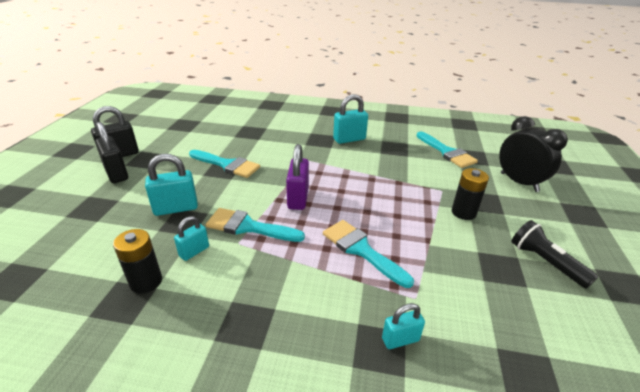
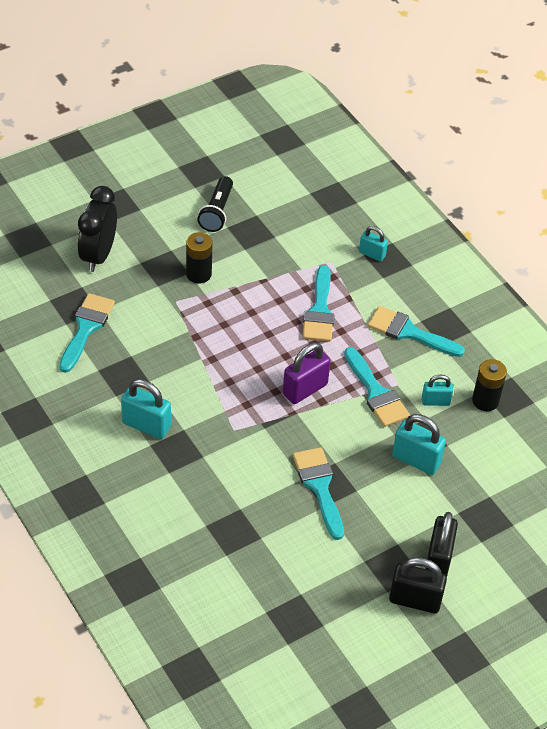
camera: 135 degrees left, 15 degrees up
(273, 289) = (409, 332): none -> turquoise brush

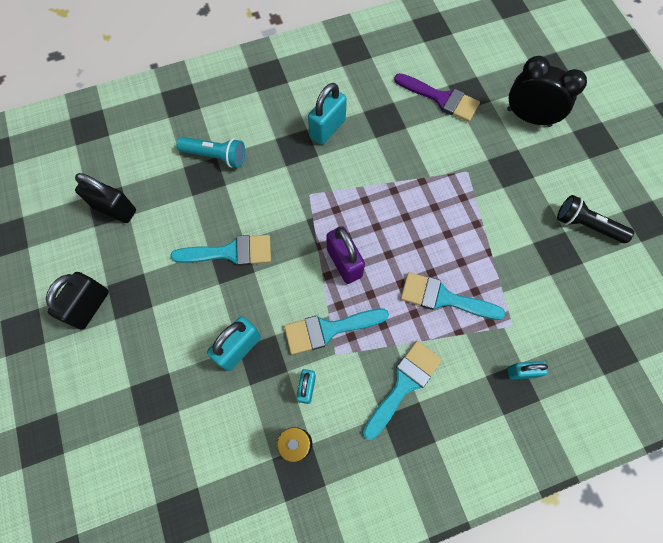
camera: 105 degrees right, 20 degrees up
(86, 328) = (441, 98): turquoise brush -> purple brush
(198, 274) = (500, 195): black battery -> none
(205, 525) = (216, 156): none -> turquoise flashlight
(372, 254) = (522, 372): turquoise padlock -> turquoise padlock turned 45 degrees clockwise
(438, 561) = (122, 338): black padlock -> black padlock (115, 209)

